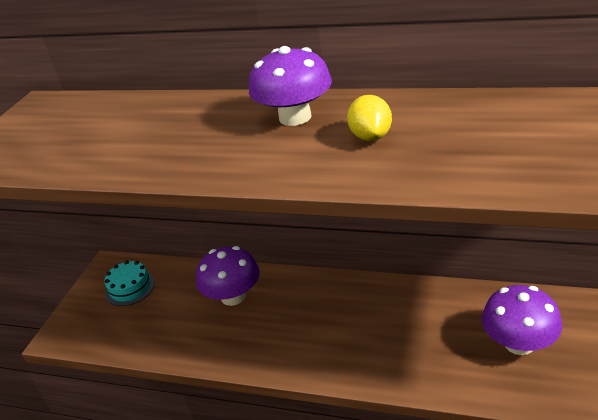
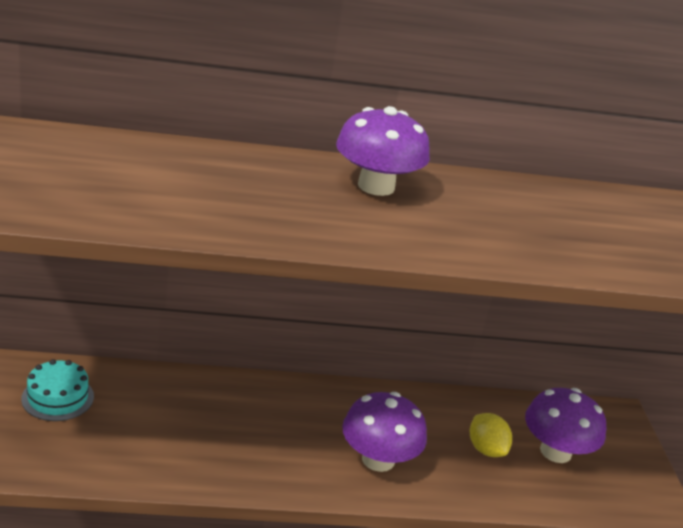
camera: 30 degrees left, 5 degrees down
(233, 296) = (212, 407): purple mushroom -> purple mushroom (378, 459)
(371, 136) = (475, 215): yellow lemon -> yellow lemon (486, 449)

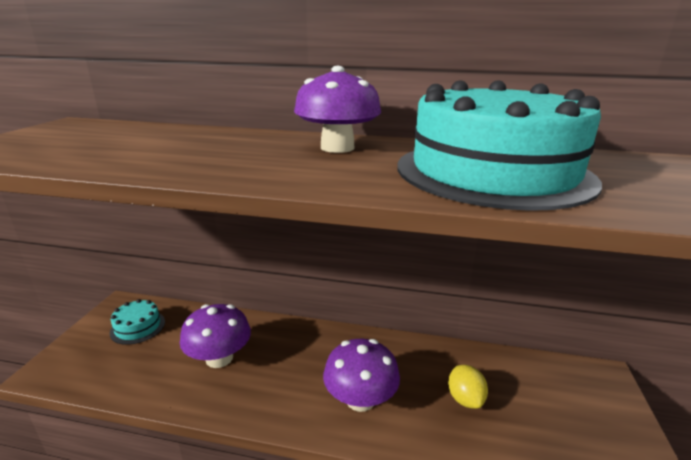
camera: 20 degrees right, 5 degrees down
(541, 226) = (493, 172): none -> turquoise cake
(555, 451) = (535, 407): purple mushroom -> purple mushroom (219, 358)

